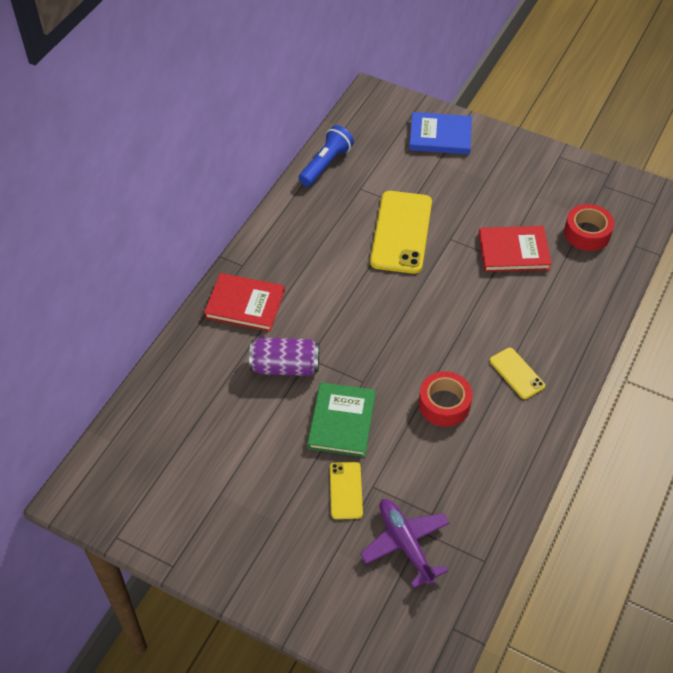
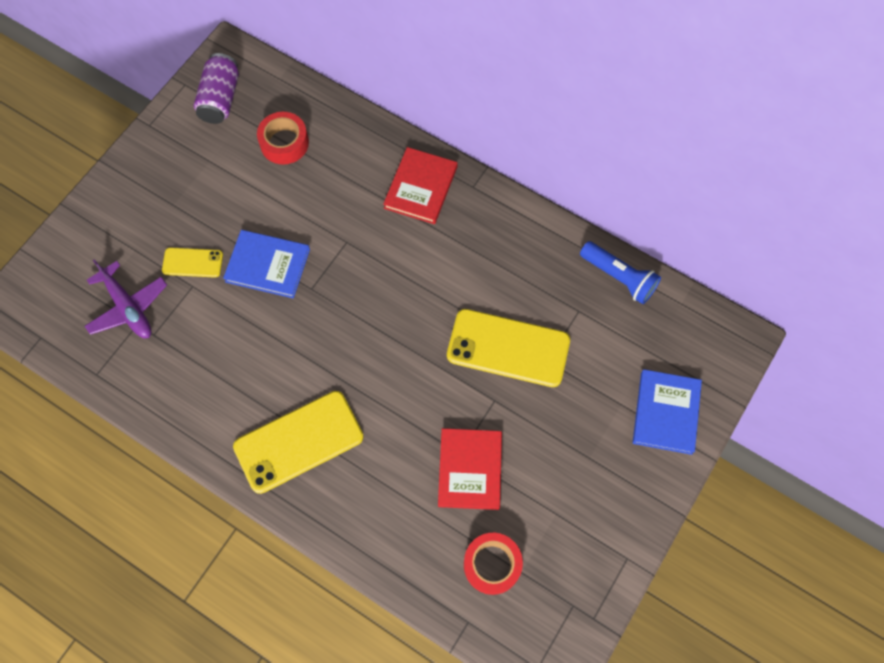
camera: 95 degrees right, 15 degrees up
(285, 366) = (339, 220): purple can -> purple can (220, 99)
(341, 421) = (268, 265): green book -> blue book
(405, 544) = (128, 307): purple plane -> purple plane turned 75 degrees clockwise
(444, 404) = (272, 362): red tape -> red tape (284, 143)
(516, 373) = (298, 441): yellow phone -> yellow phone, size x1.94

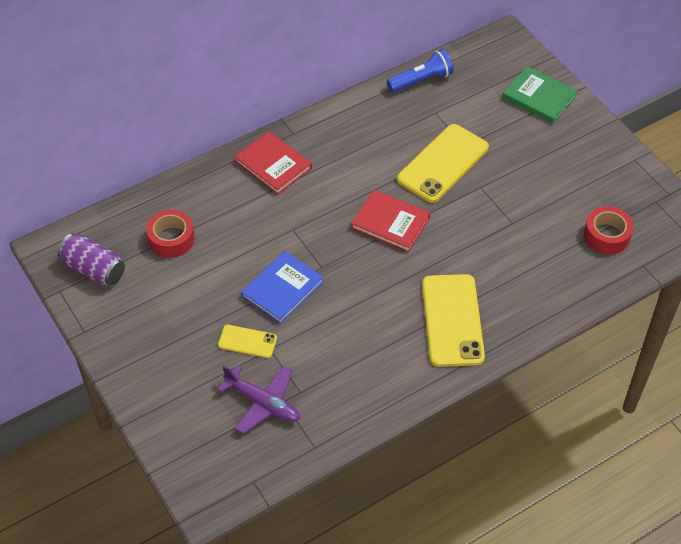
camera: 65 degrees left, 15 degrees down
(128, 307) = (263, 403): purple plane -> purple plane turned 45 degrees clockwise
(192, 262) = (247, 341): yellow phone -> yellow phone turned 75 degrees clockwise
(470, 469) = (528, 221): red book -> red book (390, 223)
(665, 412) = (539, 97): blue book -> green book

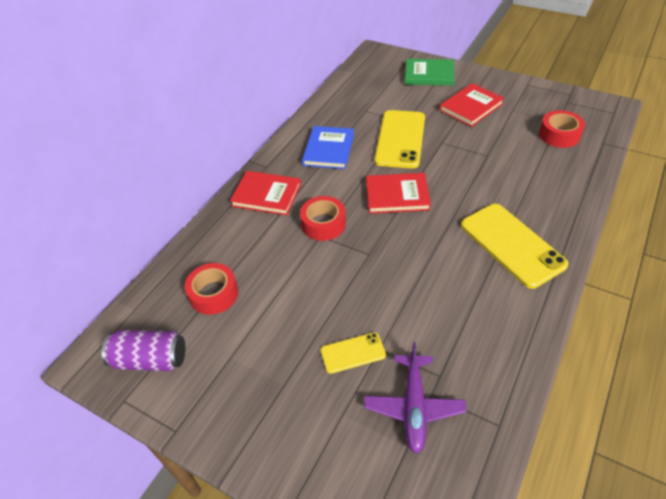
camera: 25 degrees left, 5 degrees down
(263, 403) = (414, 407): purple plane -> purple plane turned 90 degrees clockwise
(282, 289) = (349, 289): blue book -> blue book (328, 149)
(303, 219) = (323, 224): none -> red tape
(421, 80) = (338, 95): blue flashlight -> none
(547, 159) = (471, 107): none -> red book

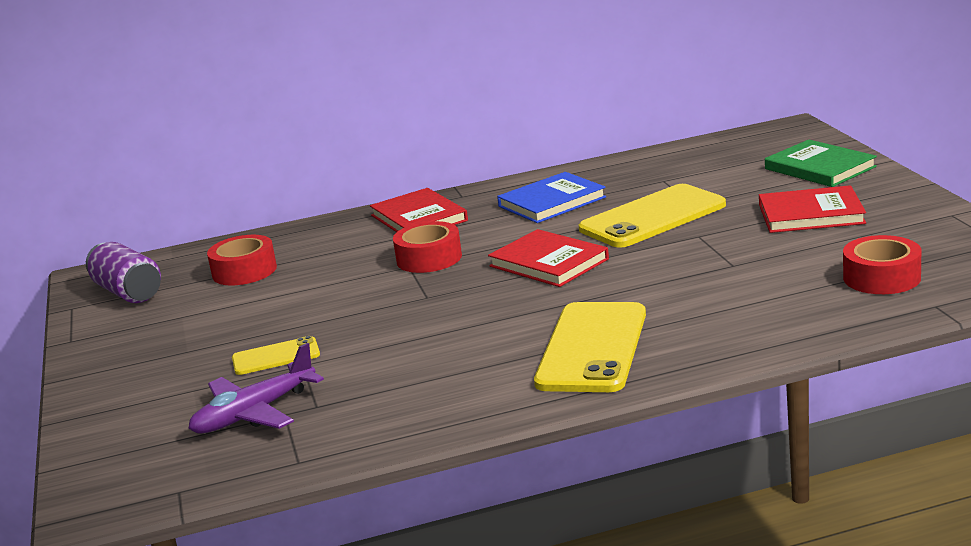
camera: 45 degrees right, 25 degrees down
(353, 353) = (276, 357): yellow phone -> yellow phone turned 45 degrees counterclockwise

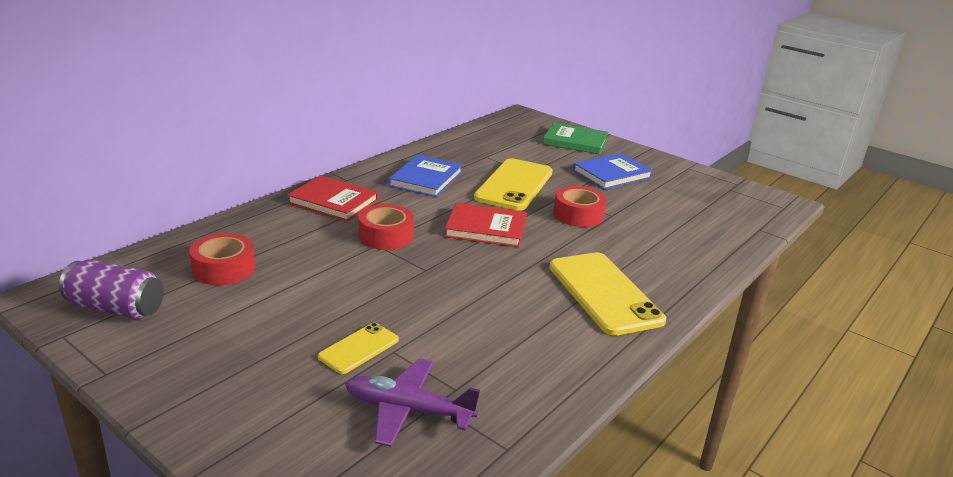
camera: 40 degrees left, 5 degrees up
(254, 413) = (407, 410): purple plane -> purple plane turned 90 degrees clockwise
(811, 214) = (611, 174): red book -> blue book
(881, 278) = (708, 214): red tape -> red tape (578, 215)

